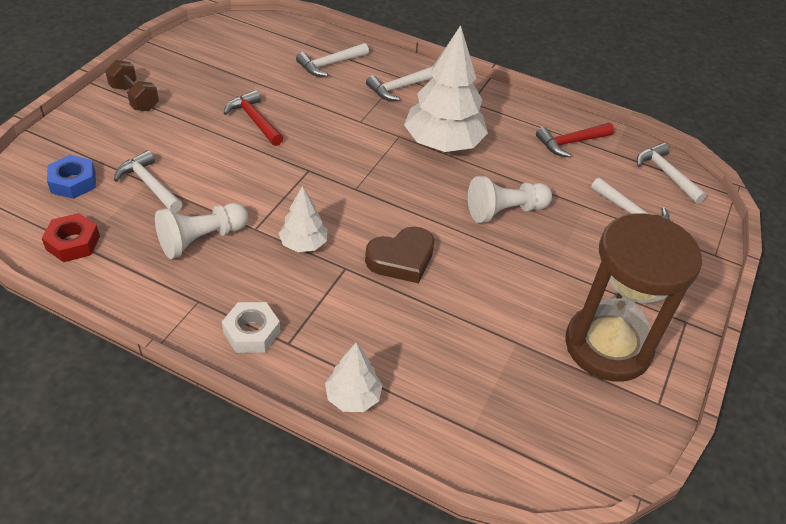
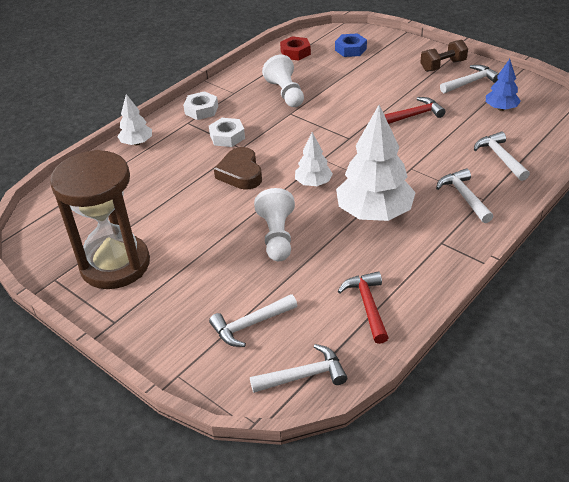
camera: 110 degrees right, 5 degrees down
(149, 184) = (343, 74): white hammer -> white hammer (471, 82)
(236, 60) = (501, 108): none -> blue tree
(303, 244) = (269, 132): white tree -> white tree (313, 183)
(321, 287) = (227, 137): none -> white nut

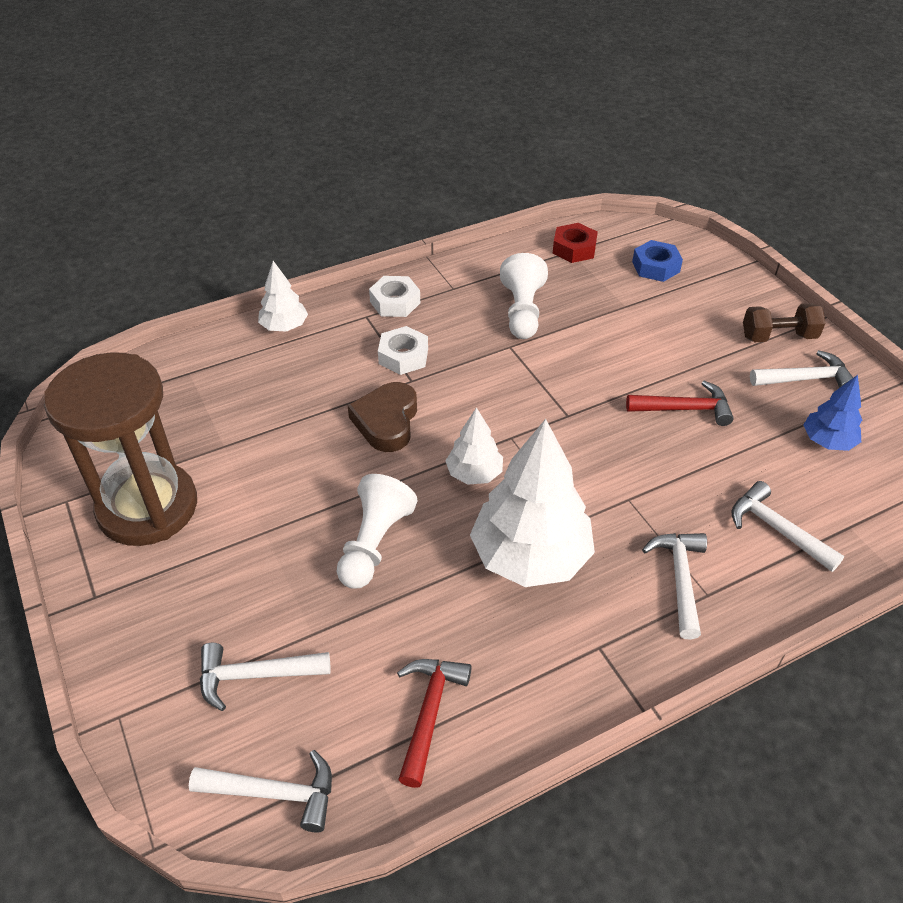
camera: 20 degrees right, 5 degrees up
(500, 157) = (776, 529): white hammer -> white hammer turned 45 degrees counterclockwise

